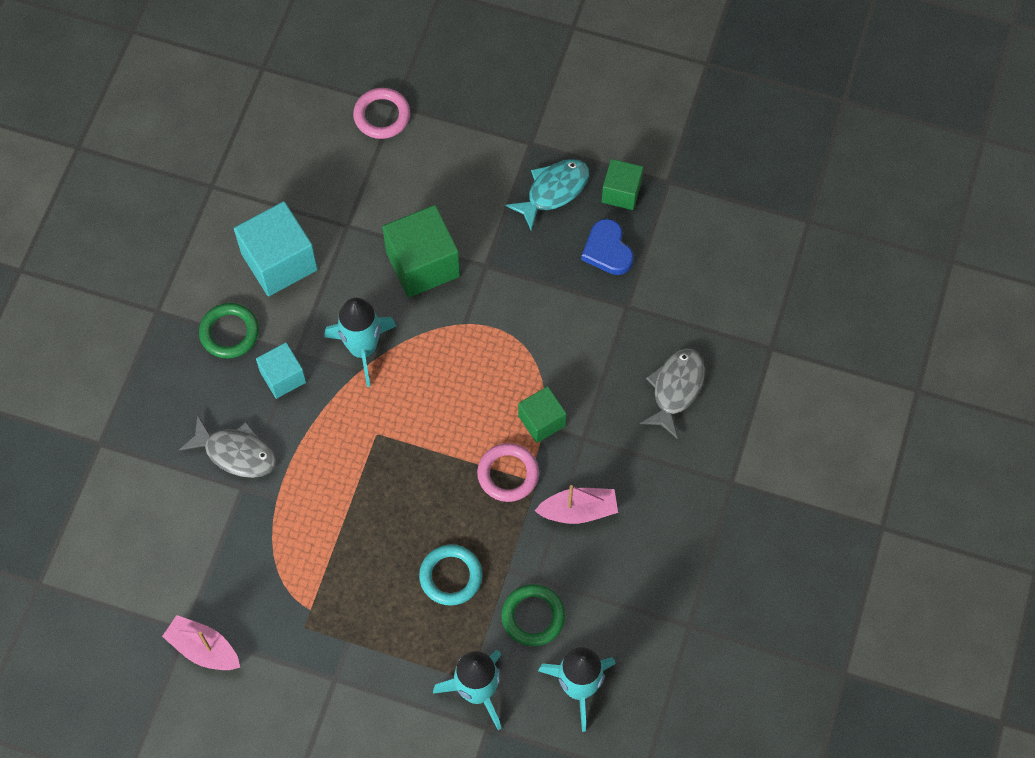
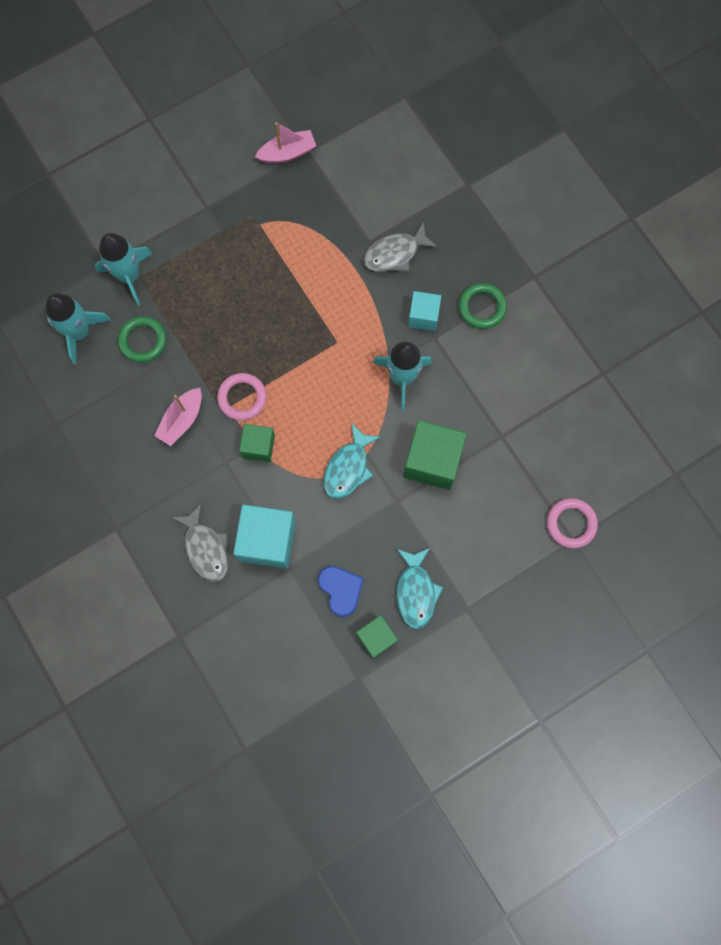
camera: 130 degrees right, 10 degrees up
(279, 262) = (509, 373): turquoise cube -> turquoise cube (267, 540)
(451, 576) = (209, 314): turquoise ring -> none
(492, 328) = (348, 468): none -> turquoise fish
(607, 250) = (341, 590): blue heart -> blue heart turned 45 degrees clockwise

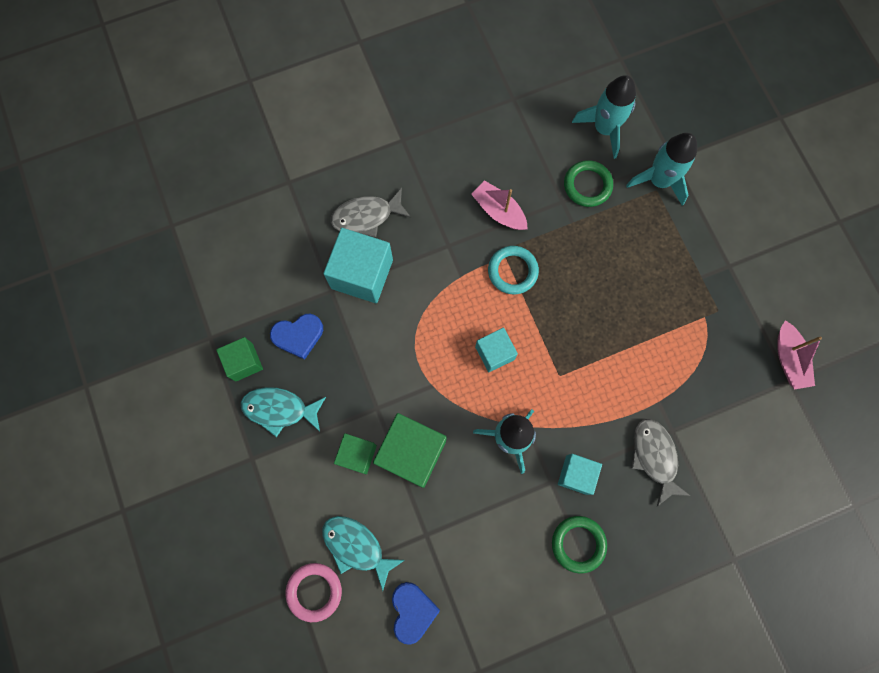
camera: 100 degrees right, 0 degrees up
(242, 398) = (512, 271): pink ring -> turquoise ring
(258, 446) = (459, 279): green cube -> green cube (357, 455)
(325, 402) = (494, 353): none -> turquoise cube
(348, 468) = (420, 364): turquoise fish -> turquoise fish (357, 546)
(568, 436) = (412, 611): none -> blue heart

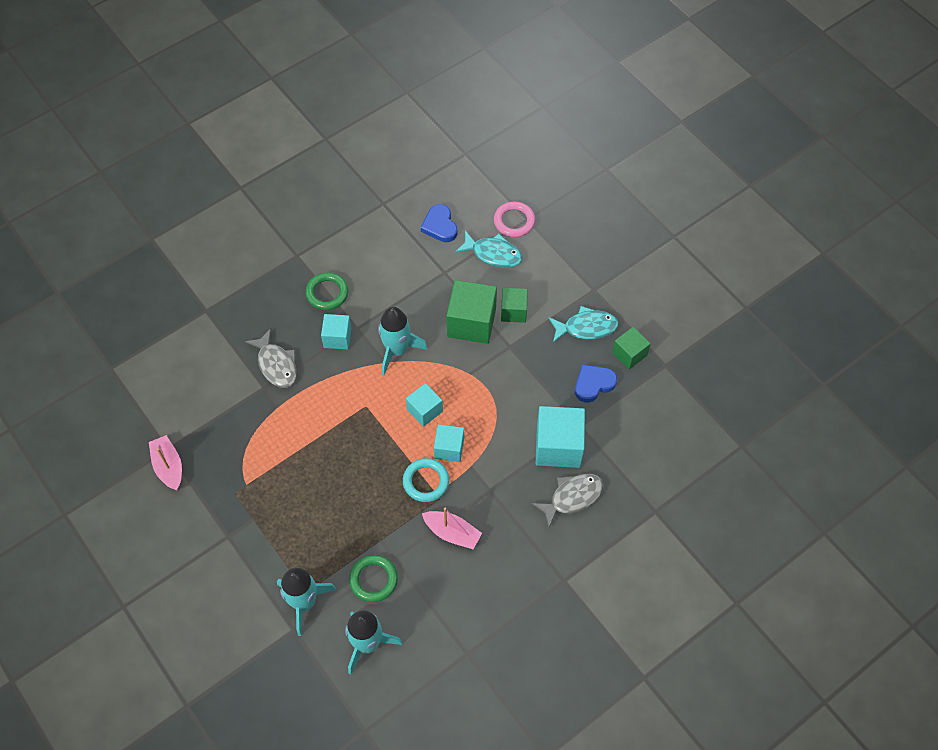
camera: 165 degrees right, 15 degrees down
(479, 301) = (449, 448): none -> turquoise cube

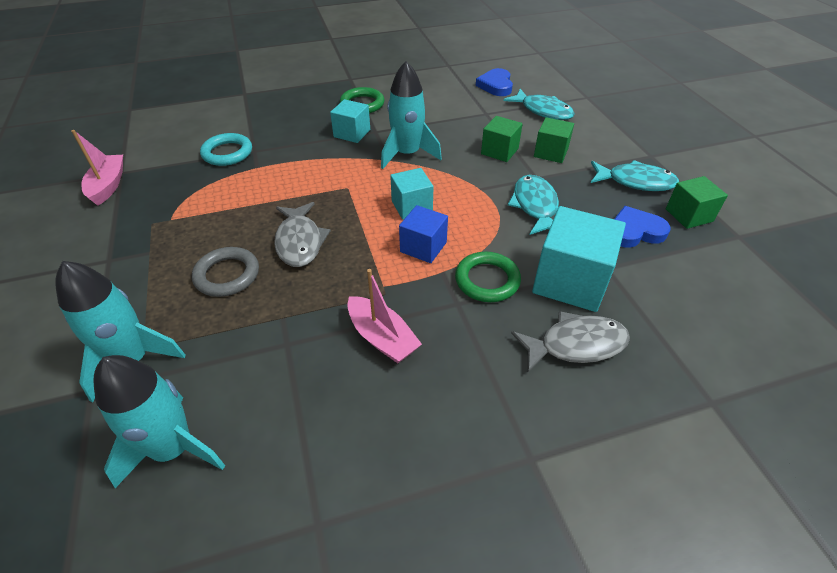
camera: 20 degrees right, 15 degrees down
(276, 364) = (278, 138): grey fish -> grey fish (299, 242)
(323, 519) = (227, 275): none -> grey ring
(373, 579) = (241, 362): green ring -> green ring (487, 280)
(426, 481) = (377, 271): turquoise ring -> turquoise ring (227, 153)
(449, 448) = (423, 247): turquoise cube -> blue cube
(471, 322) = (499, 151): green cube -> green cube, size x0.59
(514, 221) = (573, 95): pink ring -> none
(517, 380) = (535, 206): none -> turquoise fish

